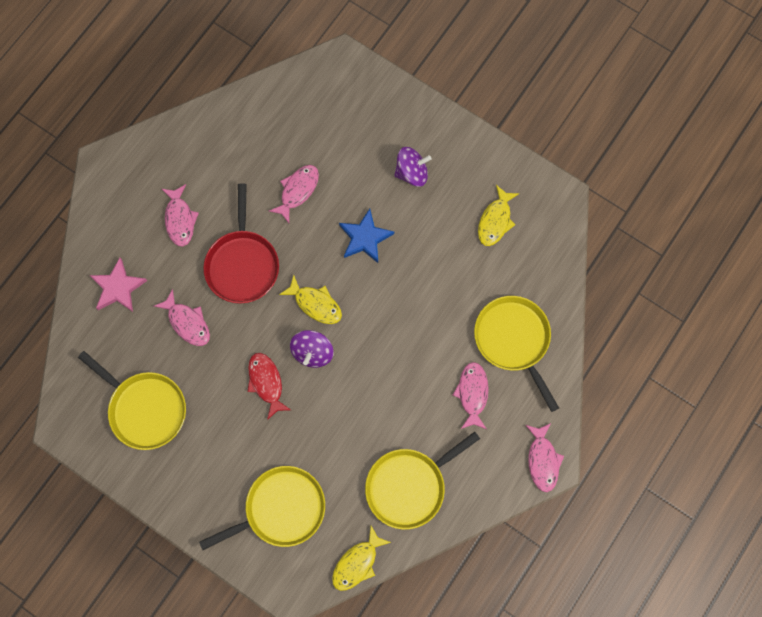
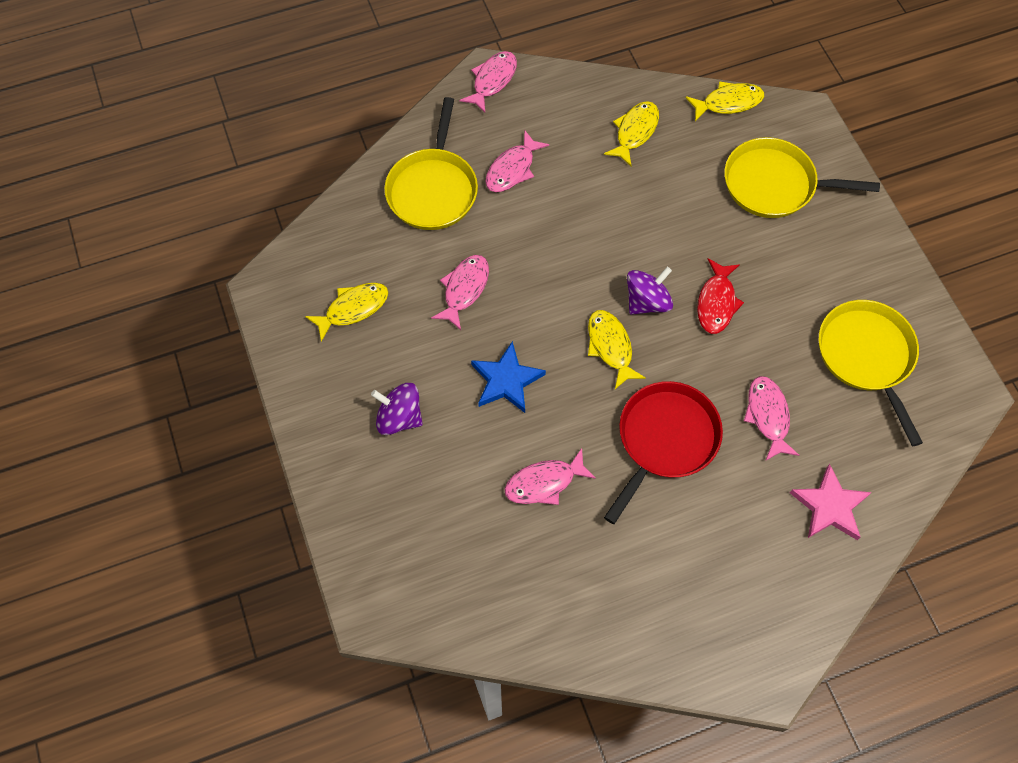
camera: 145 degrees left, 10 degrees down
(180, 219) = (708, 540): pink fish -> pink fish (464, 289)
(409, 486) = (635, 132): yellow pan -> yellow fish

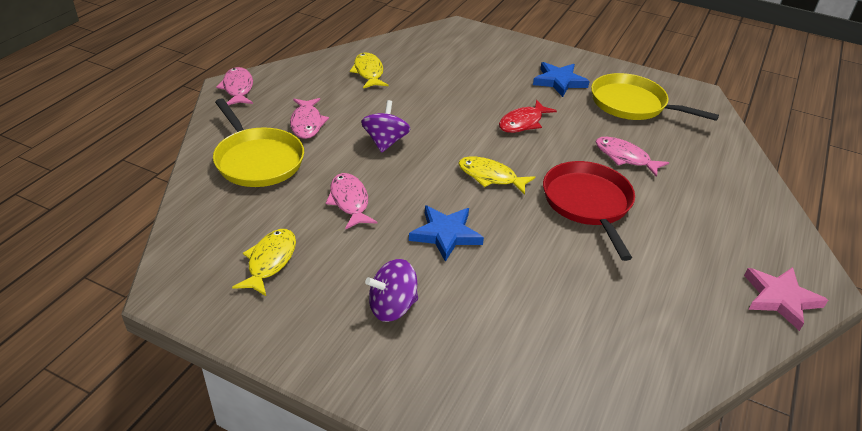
camera: 45 degrees left, 25 degrees down
(544, 483) = (549, 276): pink fish -> none
(647, 301) = (482, 143): purple spinning top -> purple spinning top (385, 142)
(716, 302) = (523, 123): red fish -> red fish turned 75 degrees clockwise
(728, 102) = (408, 38): yellow fish -> none
(774, 184) = (481, 59): yellow pan -> none
(824, 272) = (559, 81): none -> blue star
(829, 506) = (716, 179): pink star -> pink star (780, 299)

